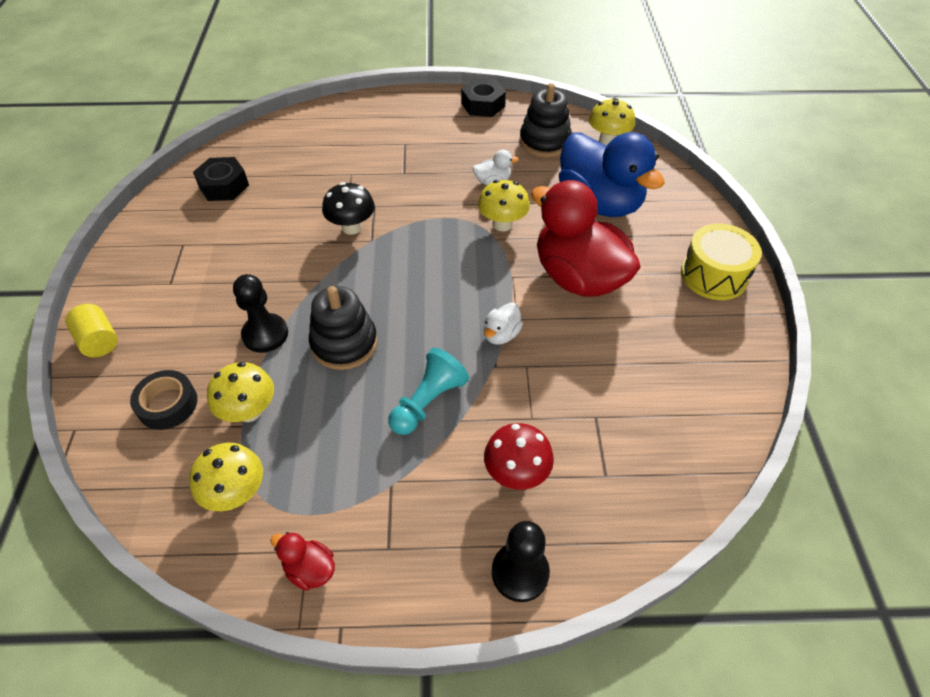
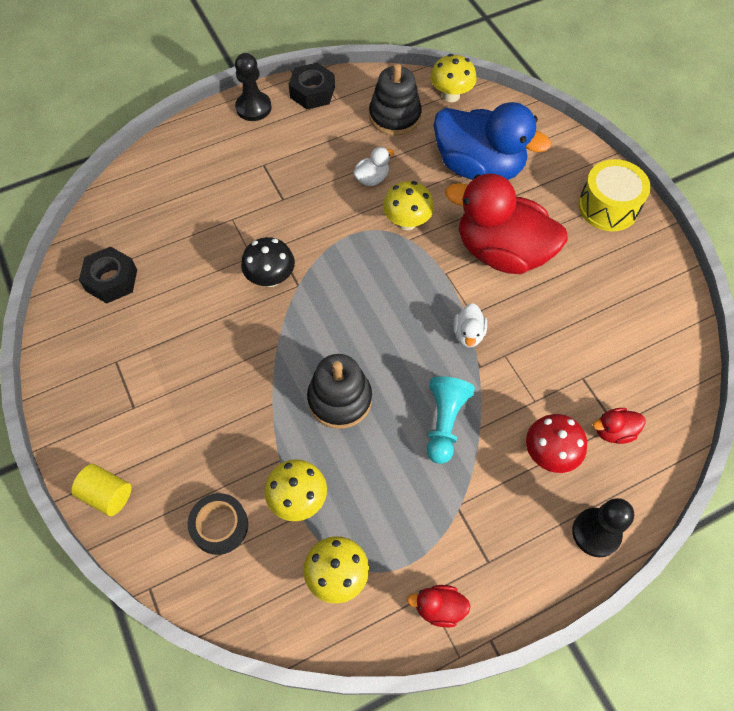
camera: 25 degrees left, 10 degrees up
(265, 334) = (262, 420): black pawn -> black pawn (253, 108)
(599, 480) = (613, 431): none -> red duck

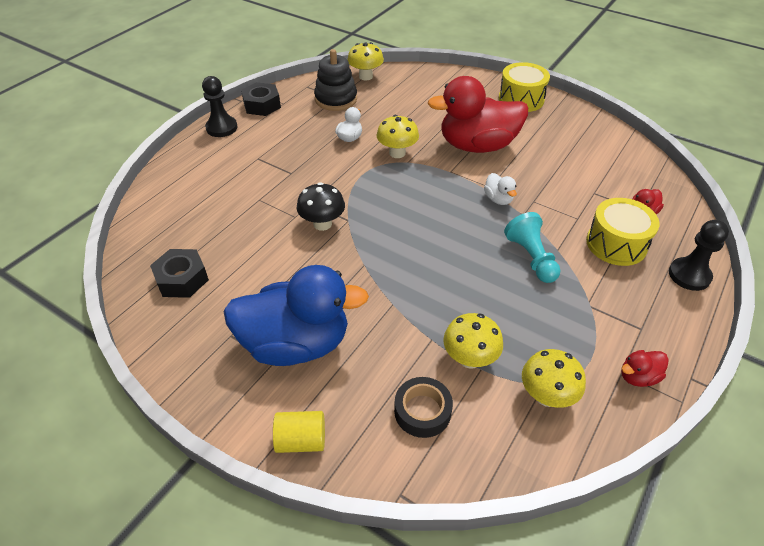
camera: 30 degrees left, 15 degrees down
(340, 399) = (443, 277): black stacking toy -> none
(479, 167) = (419, 107): blue duck -> blue duck (296, 344)
(549, 454) = (616, 244): red mushroom -> yellow drum

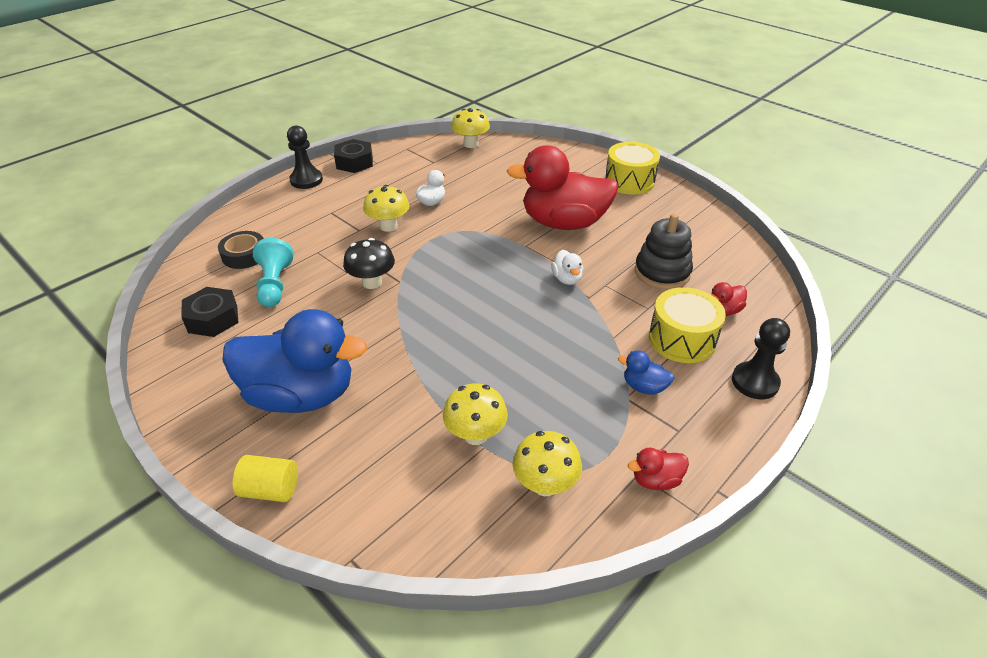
camera: 10 degrees right, 5 degrees down
(336, 99) = (431, 163): black stacking toy -> black stacking toy (662, 272)
(397, 153) = (475, 222): yellow mushroom -> yellow mushroom (388, 226)
(422, 411) = (405, 480): black tape -> black tape (244, 255)
(531, 257) = (581, 342): turquoise pawn -> turquoise pawn (274, 284)
(599, 292) = (644, 387): none -> blue duck

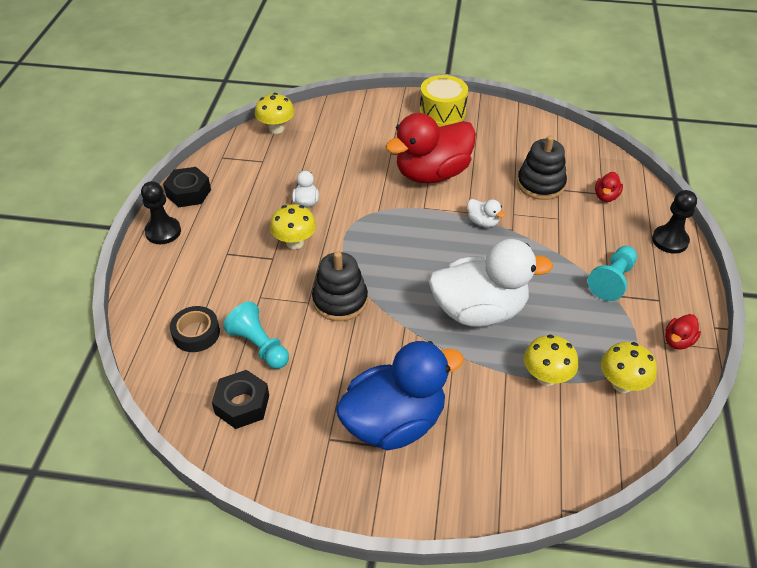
camera: 35 degrees left, 5 degrees up
(270, 490) = (456, 502): yellow cylinder -> none
(372, 282) = (340, 300): black mushroom -> black stacking toy
(478, 347) = (479, 311): none -> white duck
(644, 387) = (612, 280): blue duck -> turquoise pawn
(682, 339) = (601, 232): yellow drum -> none

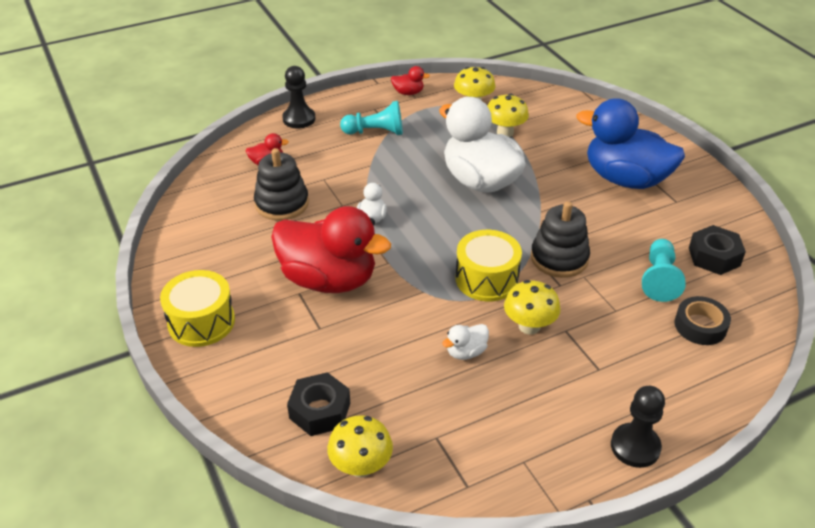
camera: 125 degrees left, 5 degrees down
(188, 193) = (558, 471): black nut -> black nut (320, 411)
(359, 247) = (486, 279): none -> yellow drum

